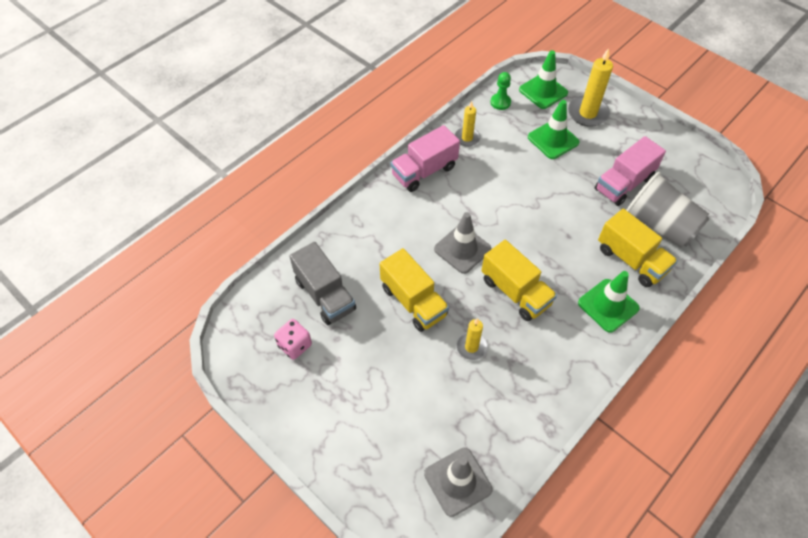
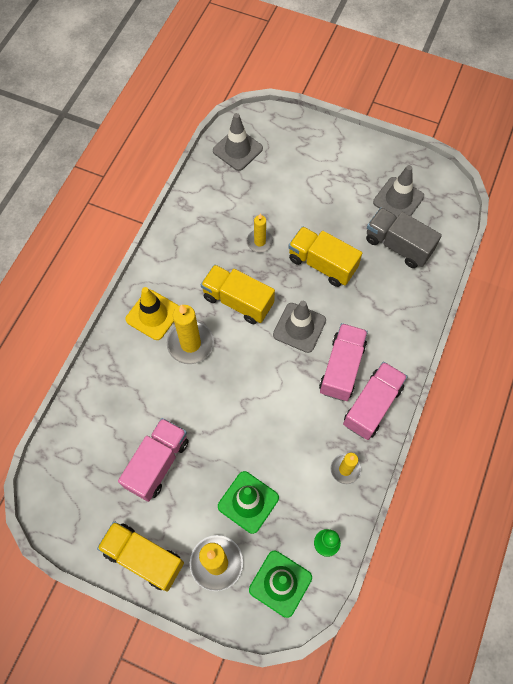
camera: 160 degrees right, 10 degrees up
(295, 345) = (398, 199): pink dice -> grey traffic cone
(437, 205) = (341, 368): none -> pink truck
(574, 267) = (190, 343): none -> yellow candle
(608, 305) = (153, 315): green traffic cone -> yellow traffic cone
(631, 260) = (138, 369): yellow truck -> yellow truck (144, 557)
(659, 225) = (114, 420): grey cup -> none

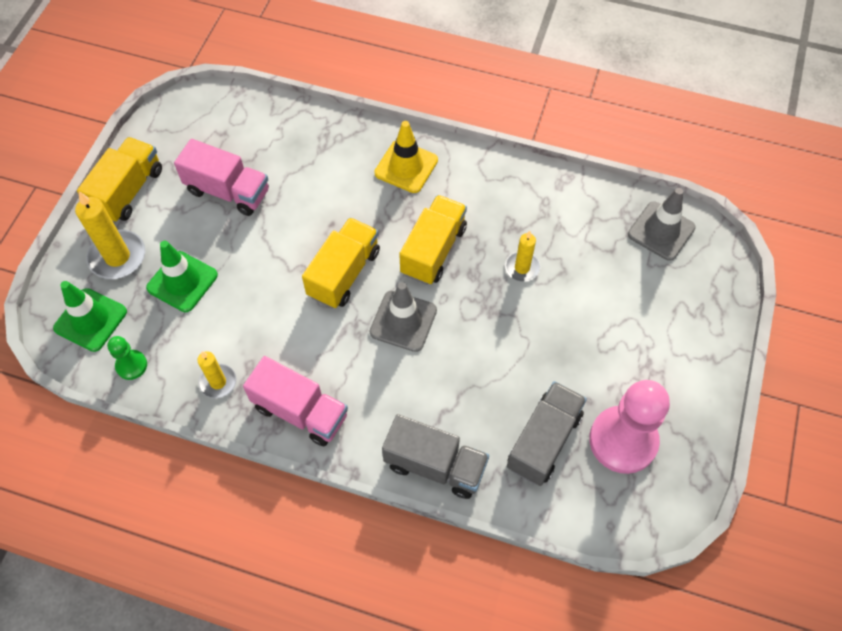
camera: 85 degrees right, 5 degrees down
(190, 343) = (372, 207): yellow candle -> none
(322, 264) = (499, 343): yellow truck -> yellow truck (344, 273)
(341, 368) = (350, 373): pink truck -> none
(398, 199) = (623, 440): grey traffic cone -> pink pawn
(415, 315) = (435, 465): none -> grey truck

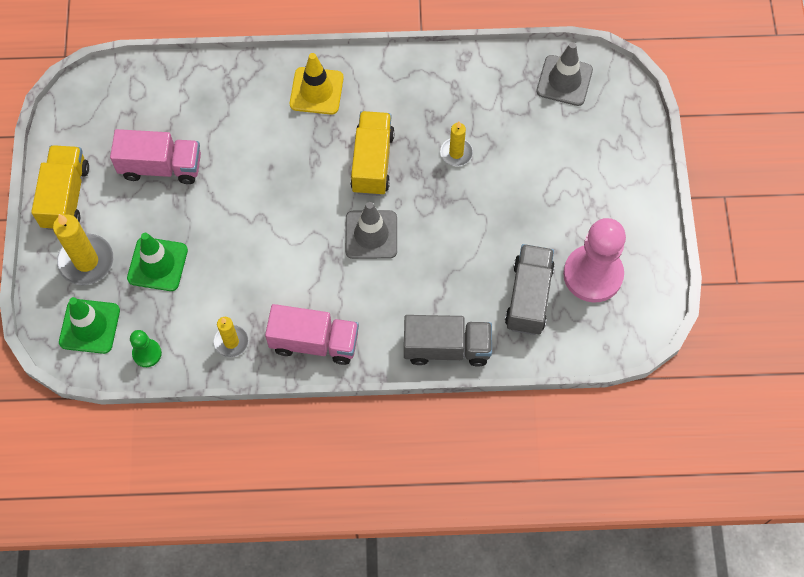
camera: 20 degrees left, 5 degrees up
(344, 273) = (301, 209): yellow truck -> none

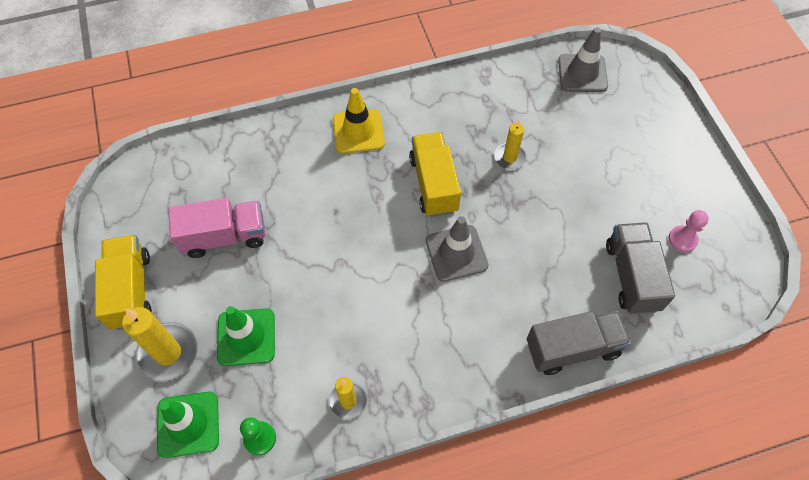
camera: 15 degrees left, 5 degrees down
(314, 342) = (436, 378): pink truck -> none
(593, 274) = (682, 239): pink pawn -> pink pawn, size x0.47

